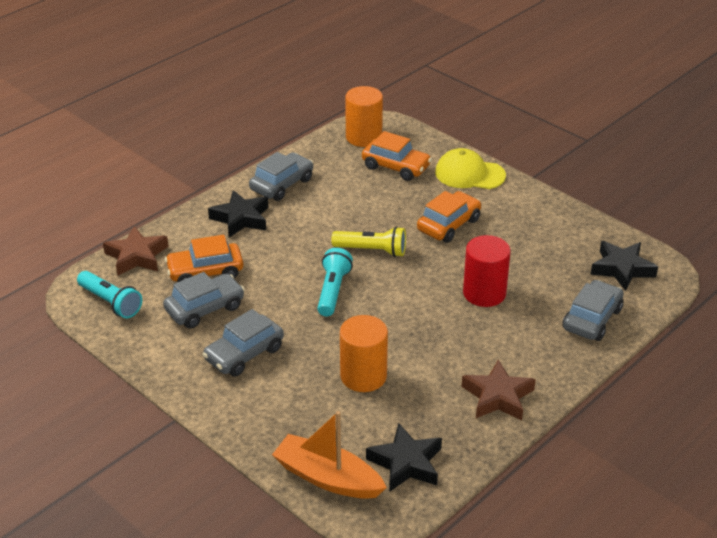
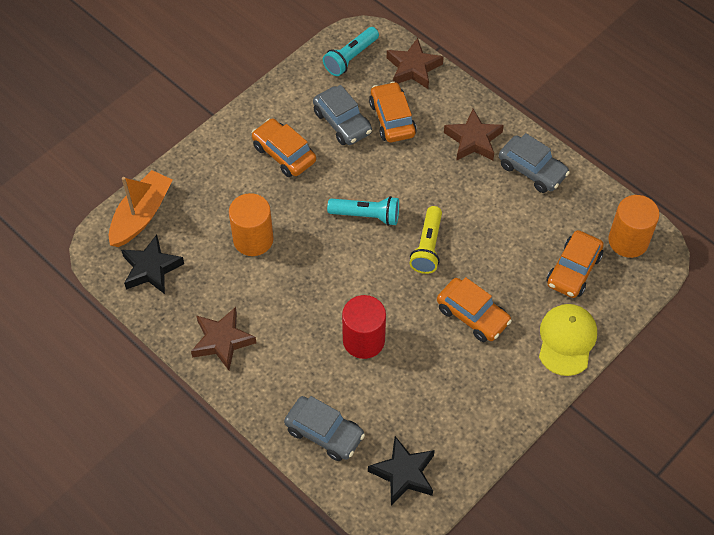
camera: 90 degrees right, 20 degrees up
(241, 218) = (473, 140): black star -> brown star
(244, 354) = (284, 154): grey car -> orange car

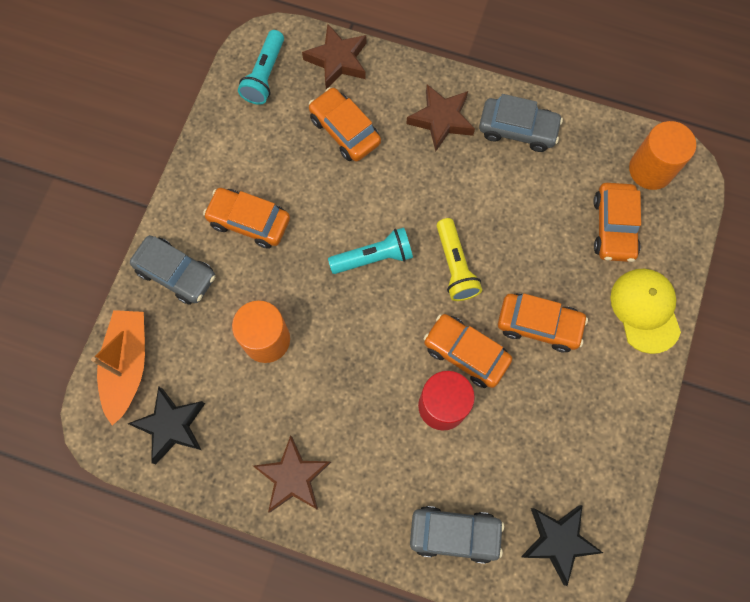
camera: 25 degrees left, 15 degrees up
(342, 122) = (294, 157): grey car -> grey car (176, 273)
(402, 311) = (465, 353): none -> orange car

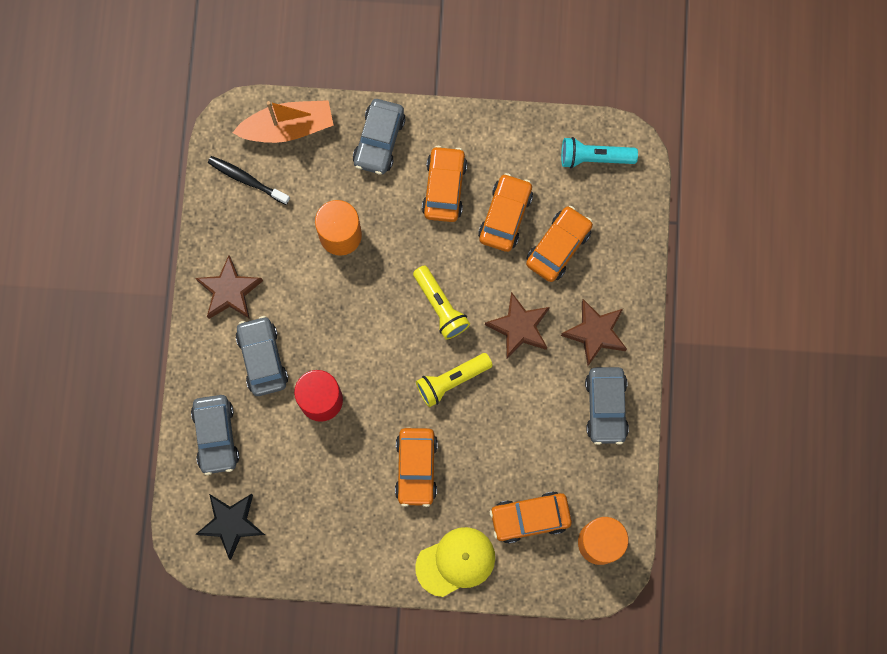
camera: 75 degrees right, 5 degrees up
(171, 426) = (247, 179): black star -> black toothbrush
(338, 60) = (630, 220): brown star -> brown star (519, 327)
(374, 257) = (440, 306): turquoise flashlight -> yellow flashlight
(379, 459) = (262, 358): none -> grey car
(465, 353) = (373, 409): orange car -> orange car (505, 216)

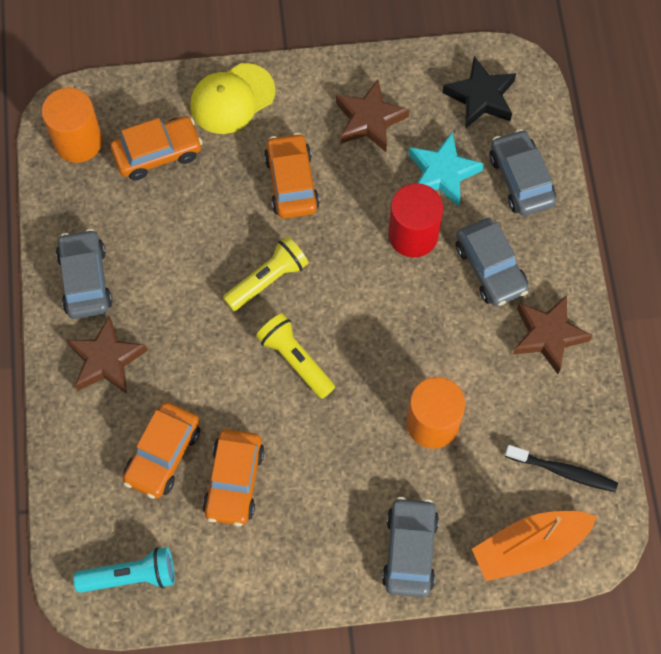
camera: 170 degrees right, 10 degrees down
(283, 454) = (442, 173): none -> turquoise star
(444, 187) = (316, 504): orange car -> none
(519, 327) = (198, 351): brown star -> brown star (369, 120)

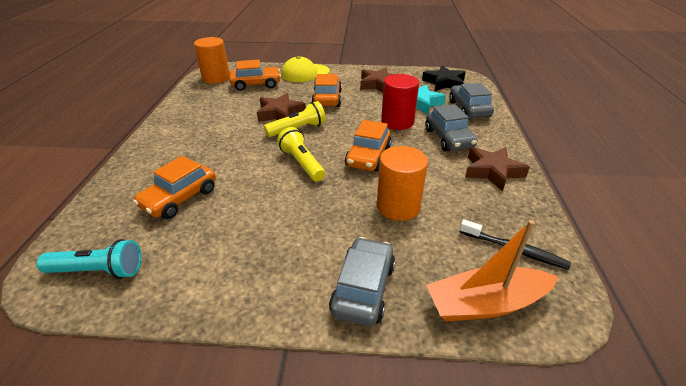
camera: 10 degrees right, 30 degrees down
(85, 280) = (185, 119): grey car -> none
(106, 360) = (173, 150): brown star -> brown star (280, 113)
(234, 481) = (225, 220): orange car -> orange car (368, 156)

